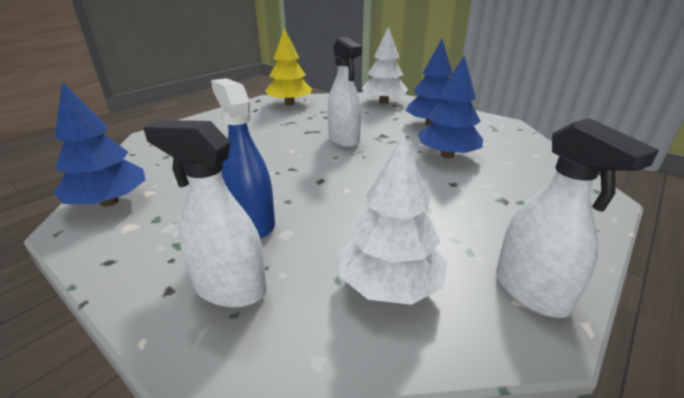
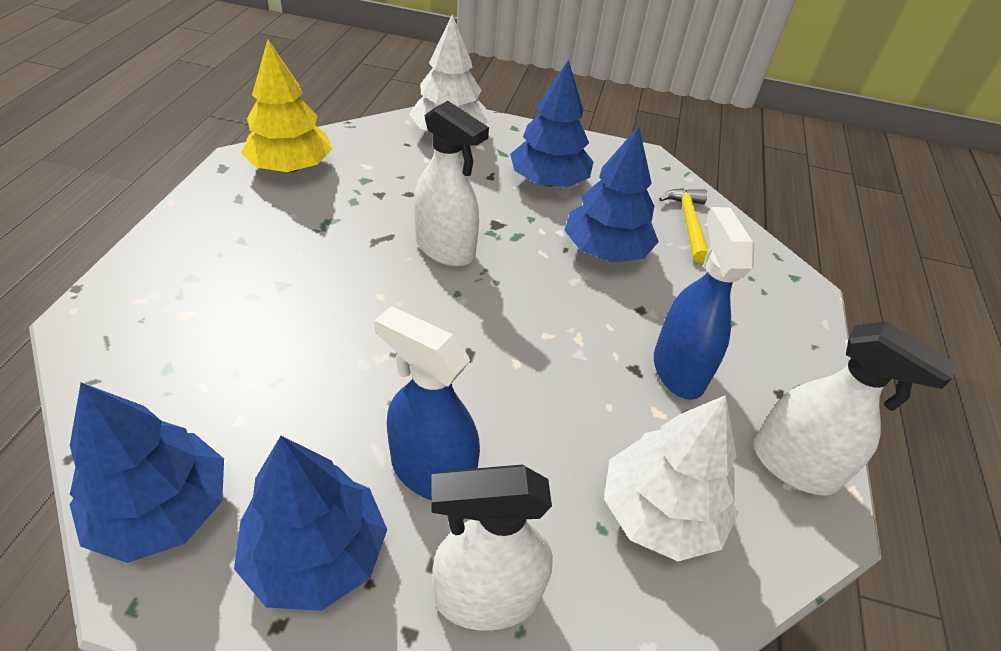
camera: 30 degrees left, 15 degrees up
(158, 238) = (316, 553): none -> blue tree
(461, 216) = (678, 369): none -> blue spray bottle
(519, 153) = (688, 223): none -> yellow hammer

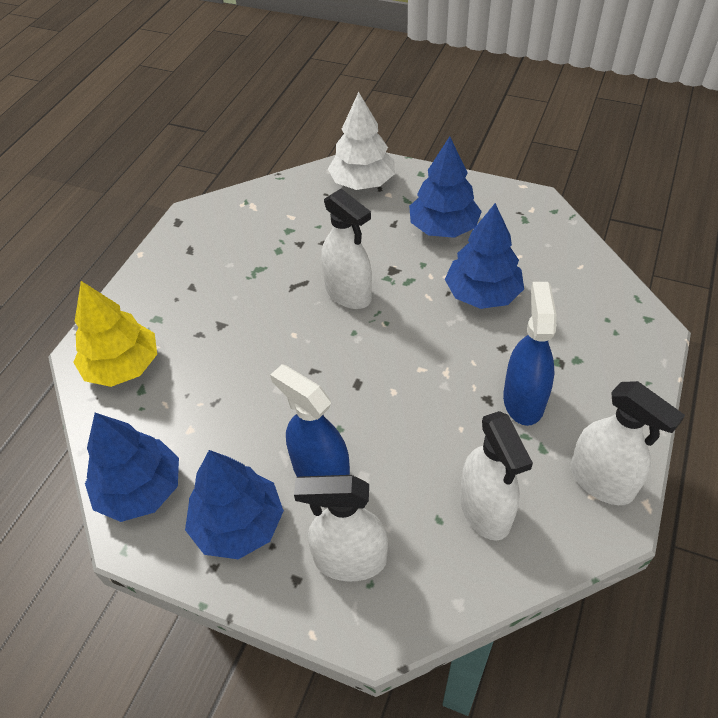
camera: 15 degrees right, 5 degrees up
(291, 167) = (230, 219): yellow tree -> yellow tree (123, 366)
(660, 512) = (485, 510): white tree -> white spray bottle
(688, 223) = (561, 267): yellow hammer -> none

